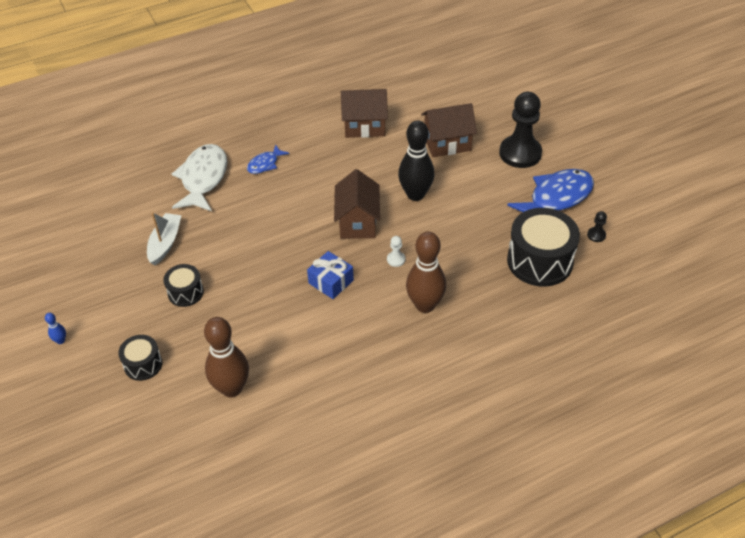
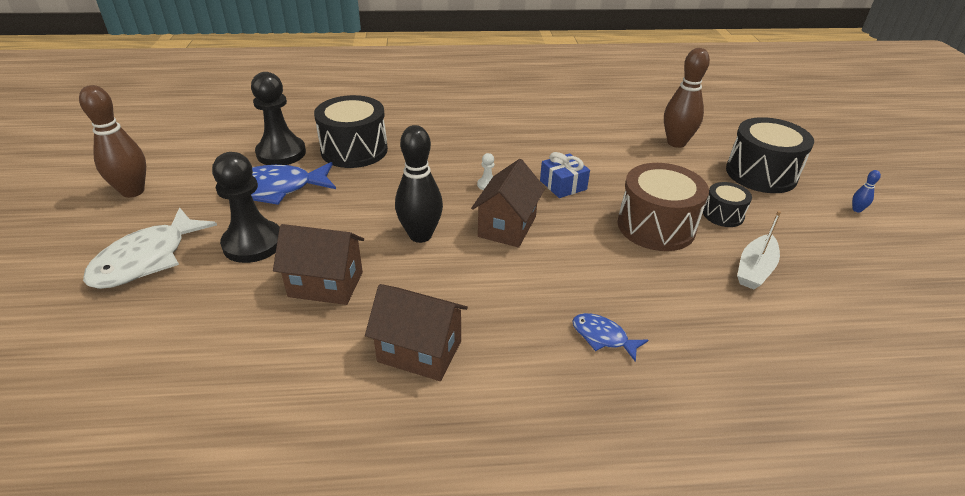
camera: 160 degrees left, 10 degrees down
(143, 364) = (761, 174): black drum -> black drum, size x1.88
(203, 178) = (705, 343): white fish -> white fish (147, 259)
(242, 261) = (656, 226): none -> brown drum
(265, 164) = (603, 337): blue fish -> blue fish turned 120 degrees counterclockwise
(425, 305) = (484, 149): brown bowling pin -> brown bowling pin (133, 191)
(596, 235) = (281, 153): black pawn -> black pawn, size x2.50

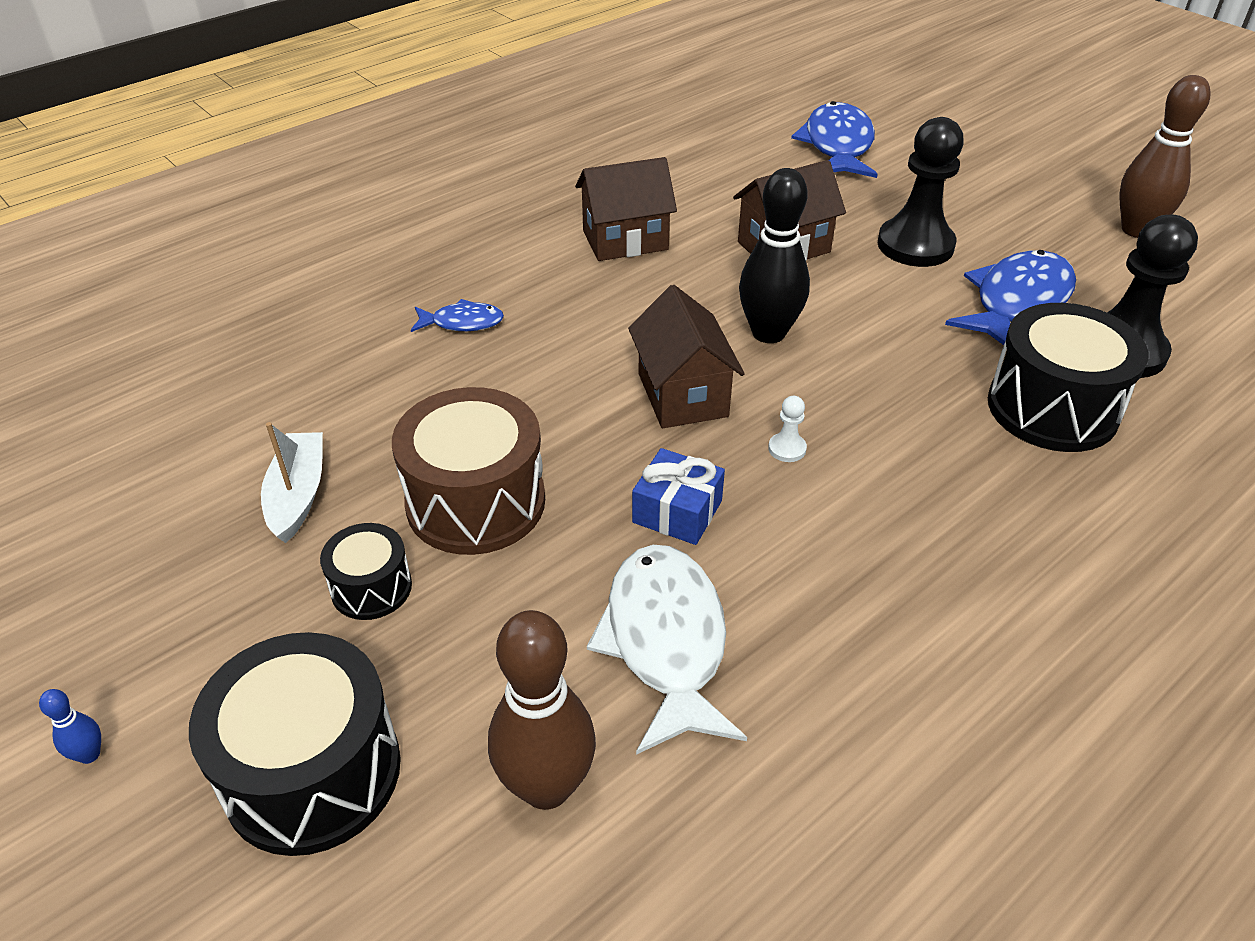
camera: 145 degrees right, 5 degrees up
(119, 360) = (837, 146): none -> blue fish
(147, 259) = (970, 194): white fish -> white fish (666, 642)

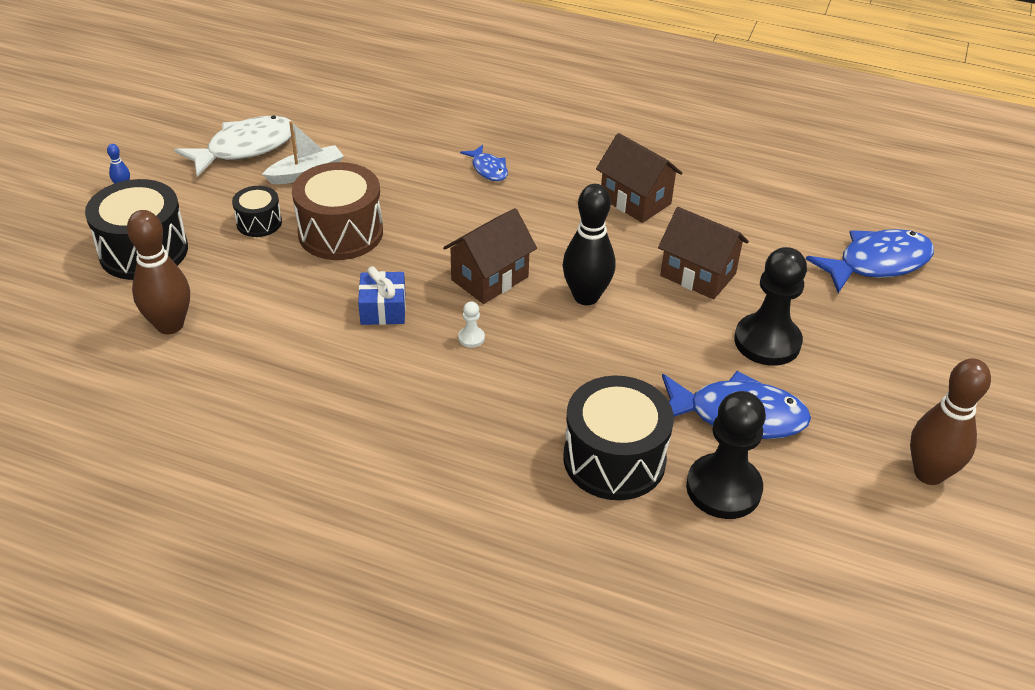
camera: 60 degrees right, 0 degrees up
(666, 642) = (281, 336): white fish -> white fish (245, 148)

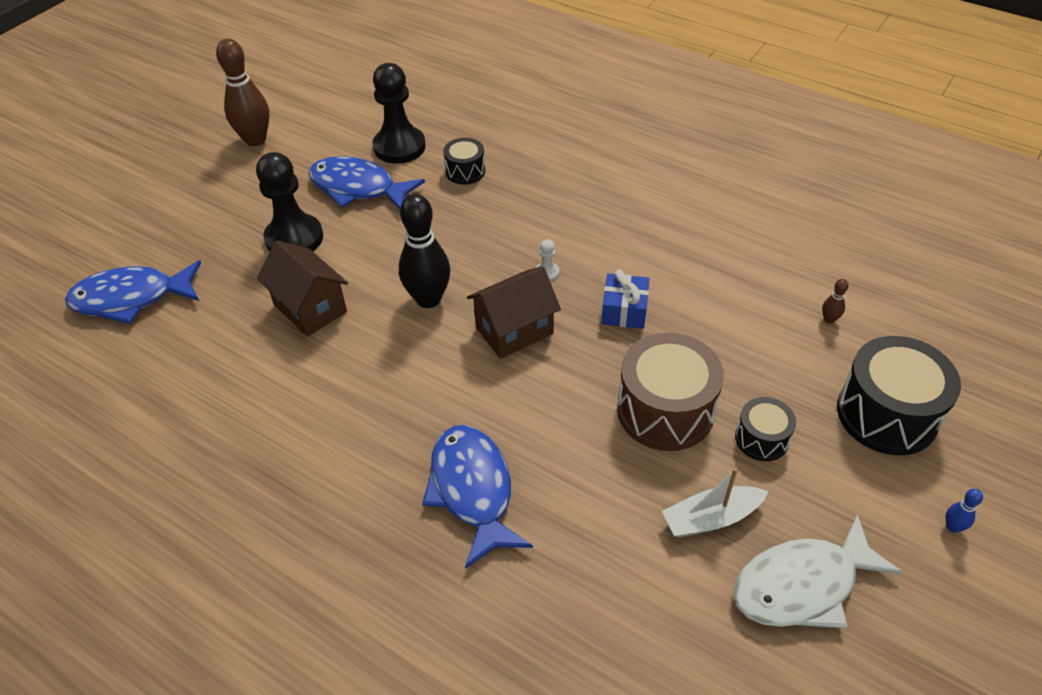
camera: 165 degrees left, 5 degrees up
(170, 325) = (829, 319): brown bowling pin -> brown bowling pin, size x0.41
(488, 169) = (472, 490): blue fish -> blue fish, size x1.93
(614, 459) = (465, 171): black drum -> black drum, size x0.53
(635, 201) = (318, 411): brown house -> none

